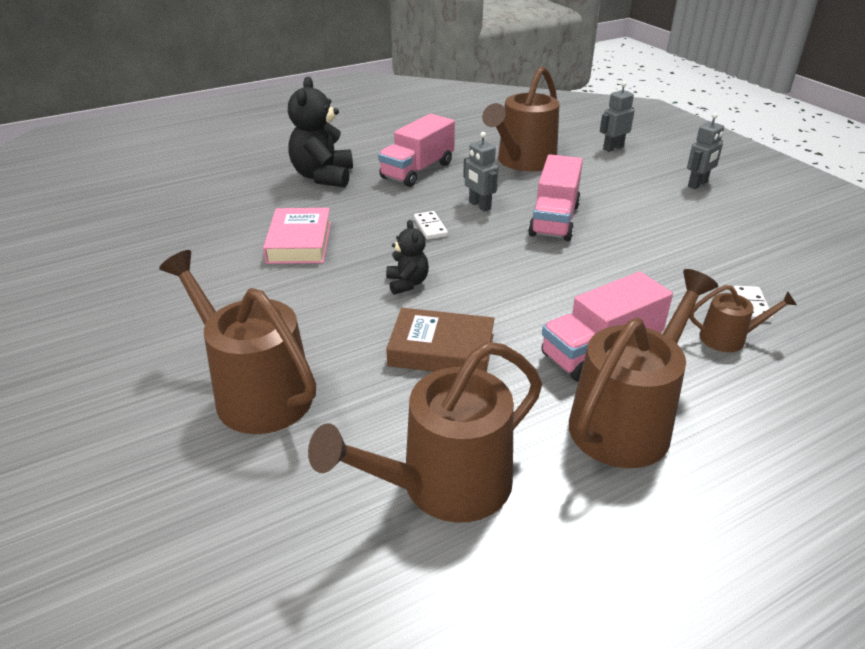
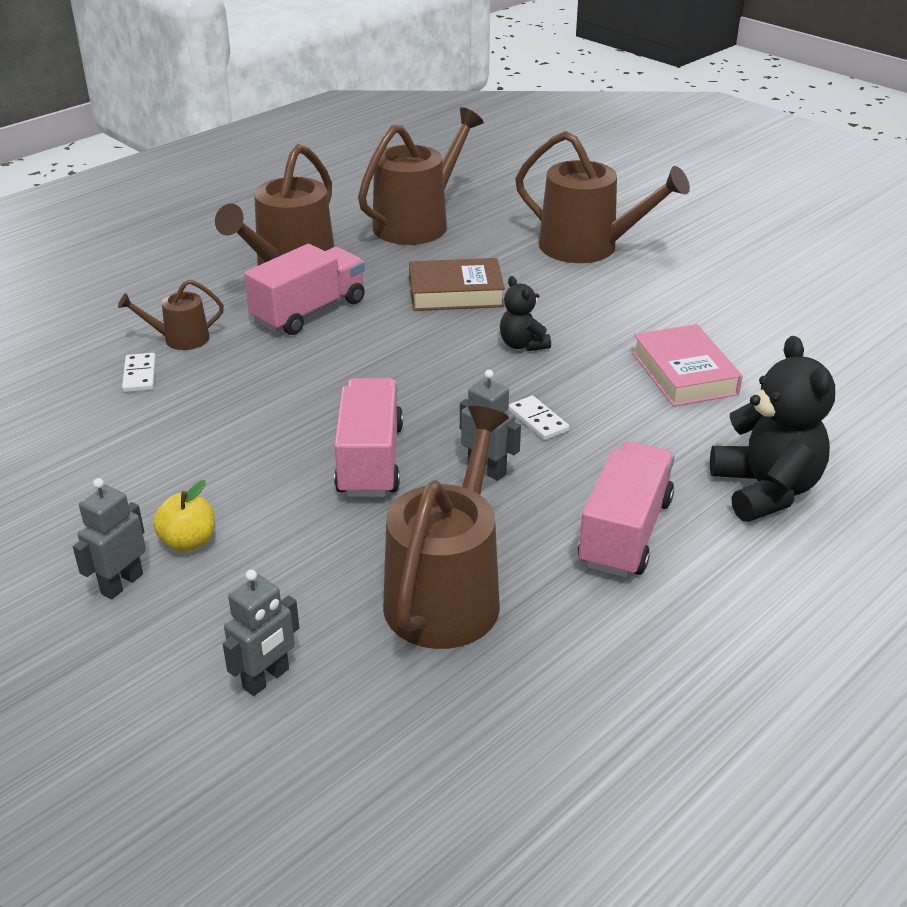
camera: 165 degrees right, 0 degrees up
(666, 196) = (188, 542): none -> yellow apple

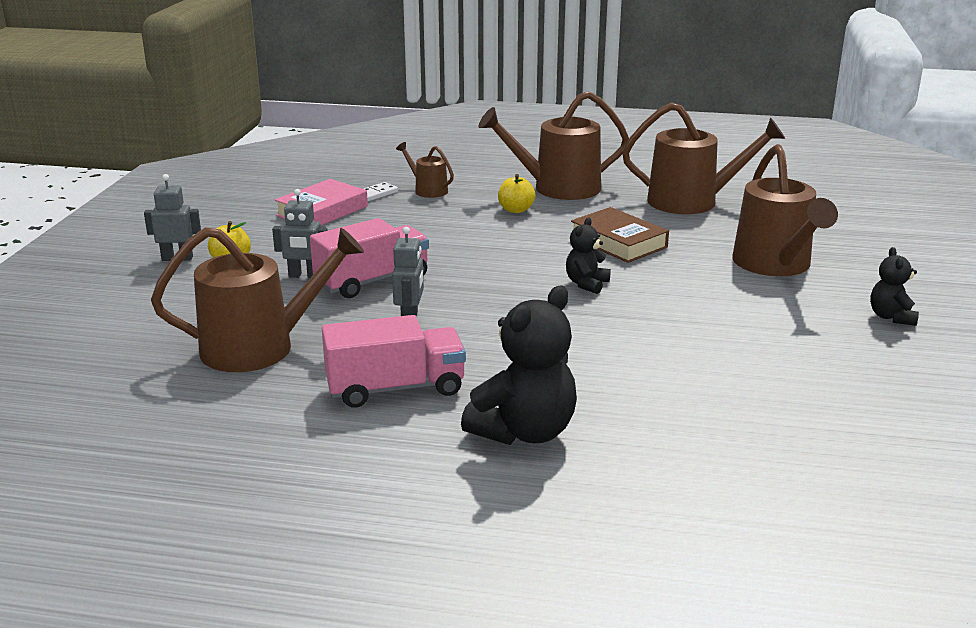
camera: 55 degrees right, 10 degrees down
(266, 679) = (130, 321): grey robot -> grey robot (304, 276)
(309, 311) = (516, 210): pink truck -> yellow apple
(538, 420) = (494, 318): white domino -> none
(684, 373) = (646, 354): pink book -> pink book (322, 211)
(725, 248) = (891, 317): none -> black teddy bear

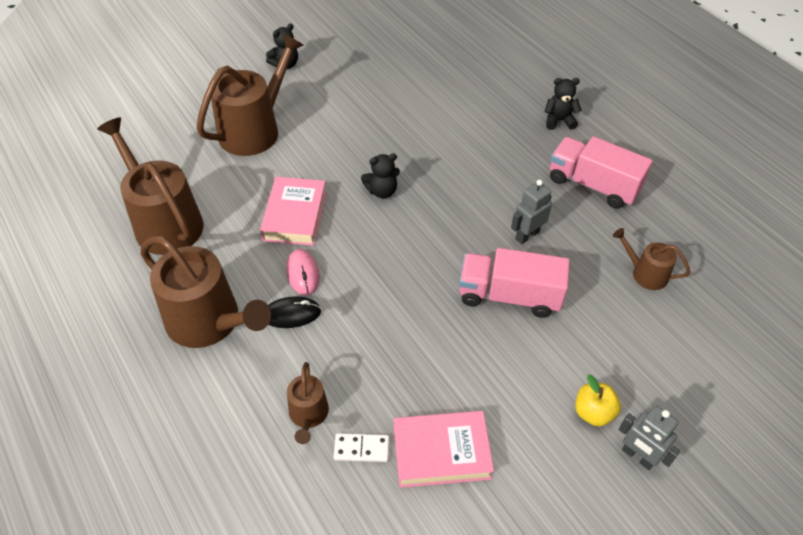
camera: 135 degrees left, 25 degrees up
(259, 347) = (645, 273): brown watering can -> brown watering can, size x0.50
(304, 276) = (551, 341): grey robot -> none
(516, 210) = (291, 314): yellow apple -> black mouse
(524, 432) = (559, 120): black teddy bear -> black teddy bear, size x0.54
(547, 225) = (303, 273): none -> pink mouse
(618, 242) = (295, 216): brown book -> pink book

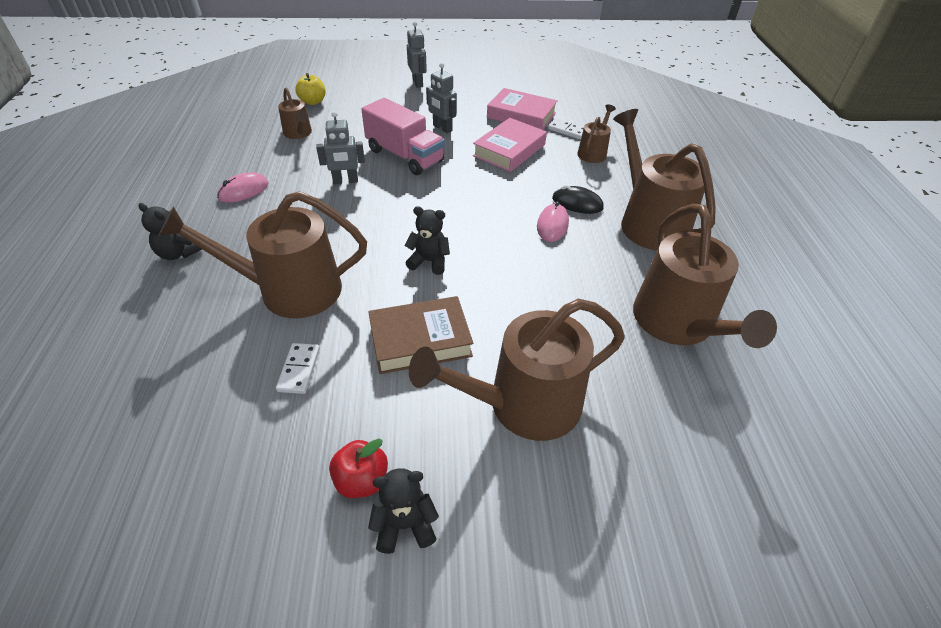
camera: 150 degrees left, 5 degrees down
(295, 216) = (532, 274): pink book -> pink book (509, 150)
(318, 69) = (362, 480): none -> red apple
(342, 137) = (420, 340): none -> brown book
(397, 95) = (299, 370): none -> white domino
(455, 130) = (290, 290): none -> brown watering can
(514, 365) = (442, 128): none -> grey robot
(593, 185) = (244, 191): pink truck -> pink mouse
(593, 412) = (420, 100): yellow apple -> yellow apple (313, 102)

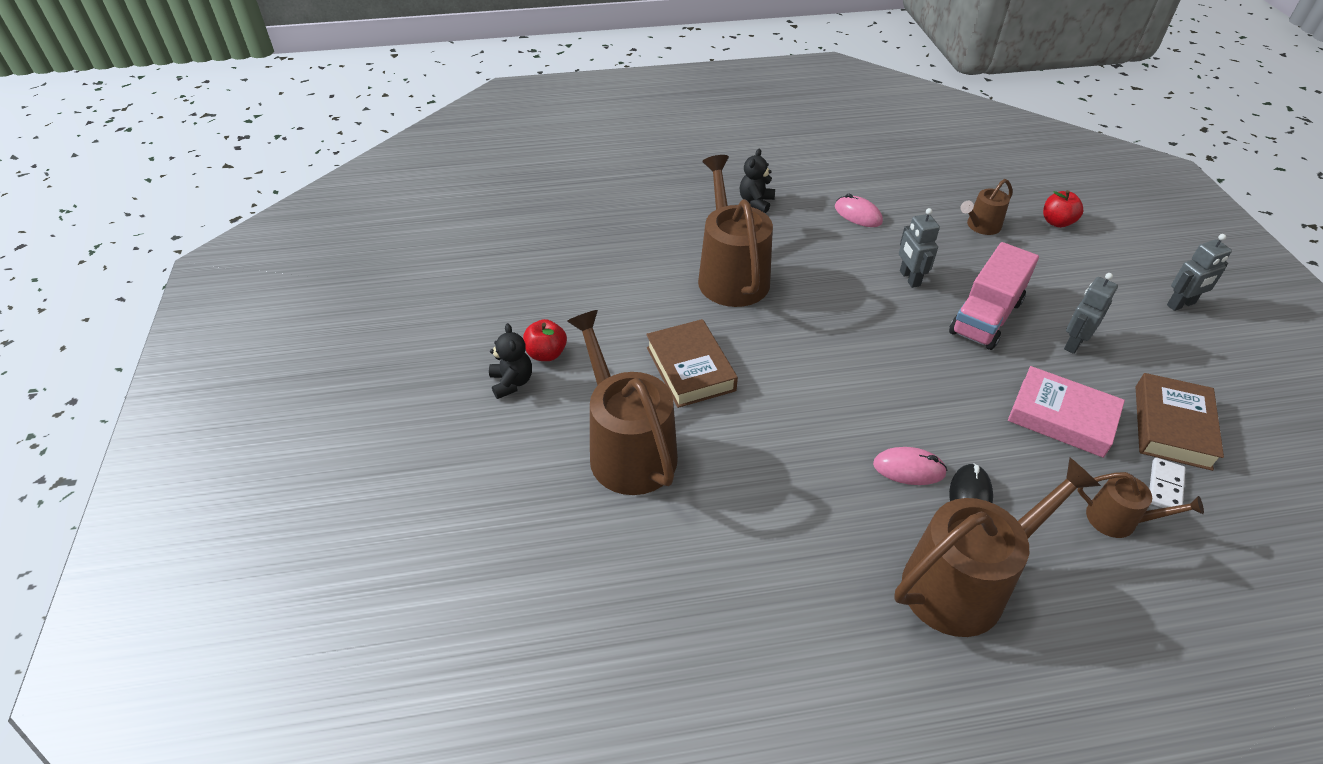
camera: 85 degrees right, 0 degrees up
(299, 370) = (643, 300): white domino -> none
(313, 102) = (1057, 222): yellow apple -> red apple
(429, 261) = (801, 362): black teddy bear -> none
(521, 115) = (1172, 427): pink book -> brown book
(677, 323) = (765, 595): brown watering can -> none

